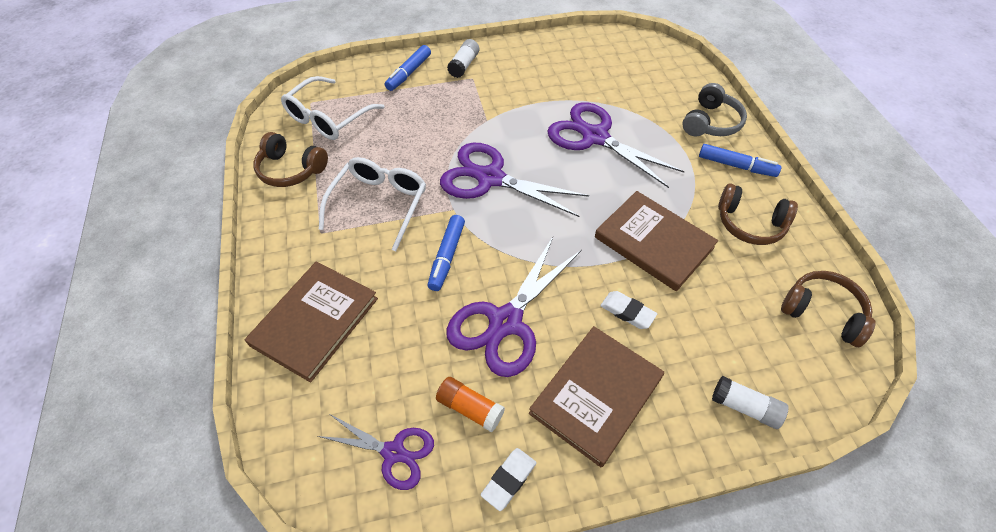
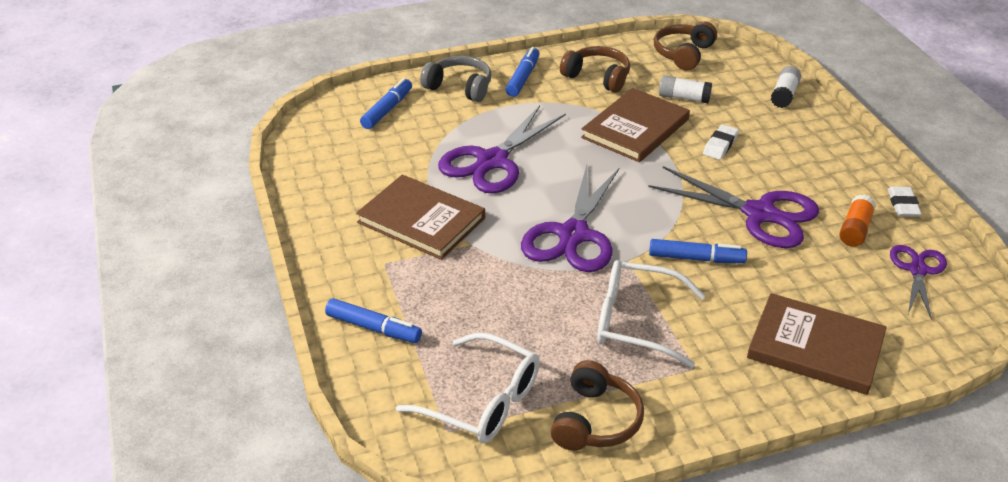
camera: 95 degrees left, 15 degrees down
(464, 65) = (355, 273): white glue stick -> white glue stick (684, 98)
(509, 480) = (903, 205): white eraser -> white eraser turned 60 degrees clockwise
(596, 395) = (809, 162): brown book -> brown book (421, 220)
(668, 80) = (387, 110): none -> blue marker
(750, 224) = (597, 77): brown headphones -> brown headphones turned 75 degrees counterclockwise

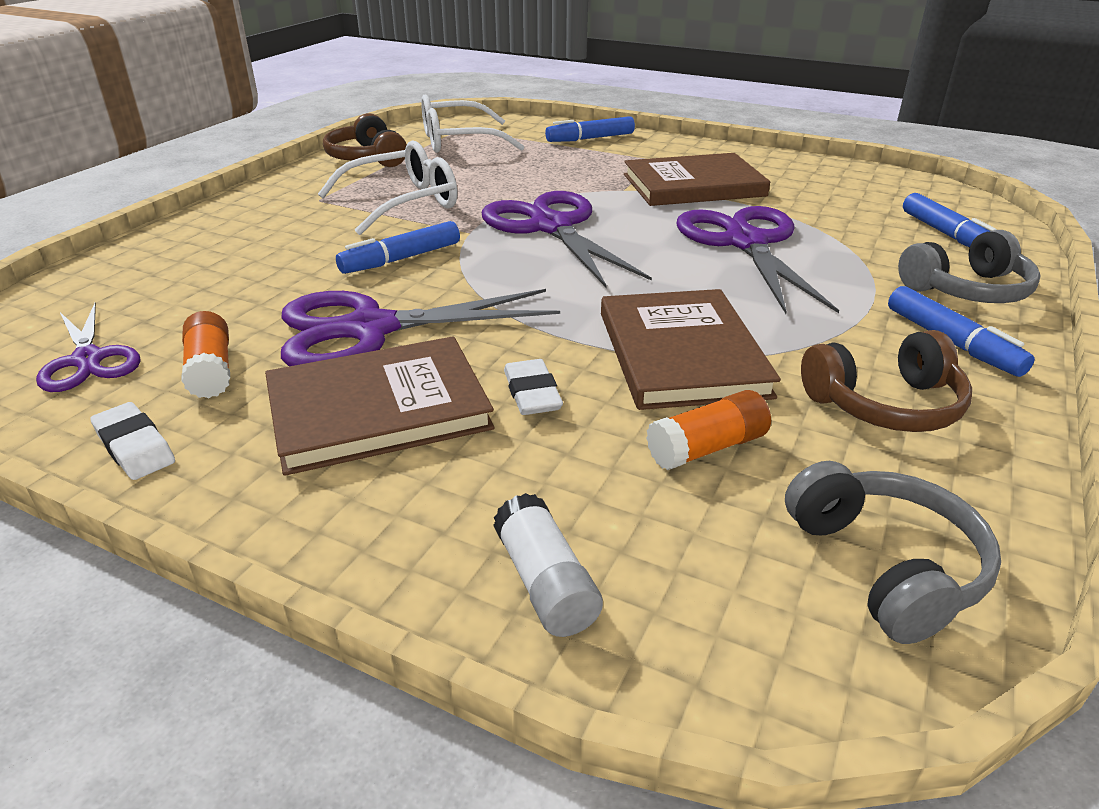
camera: 135 degrees right, 5 degrees down
(683, 54) = (886, 566): brown headphones -> grey headphones
(684, 98) = (706, 448): white glue stick -> orange glue stick
(815, 347) = (205, 247): brown book -> brown book (378, 409)

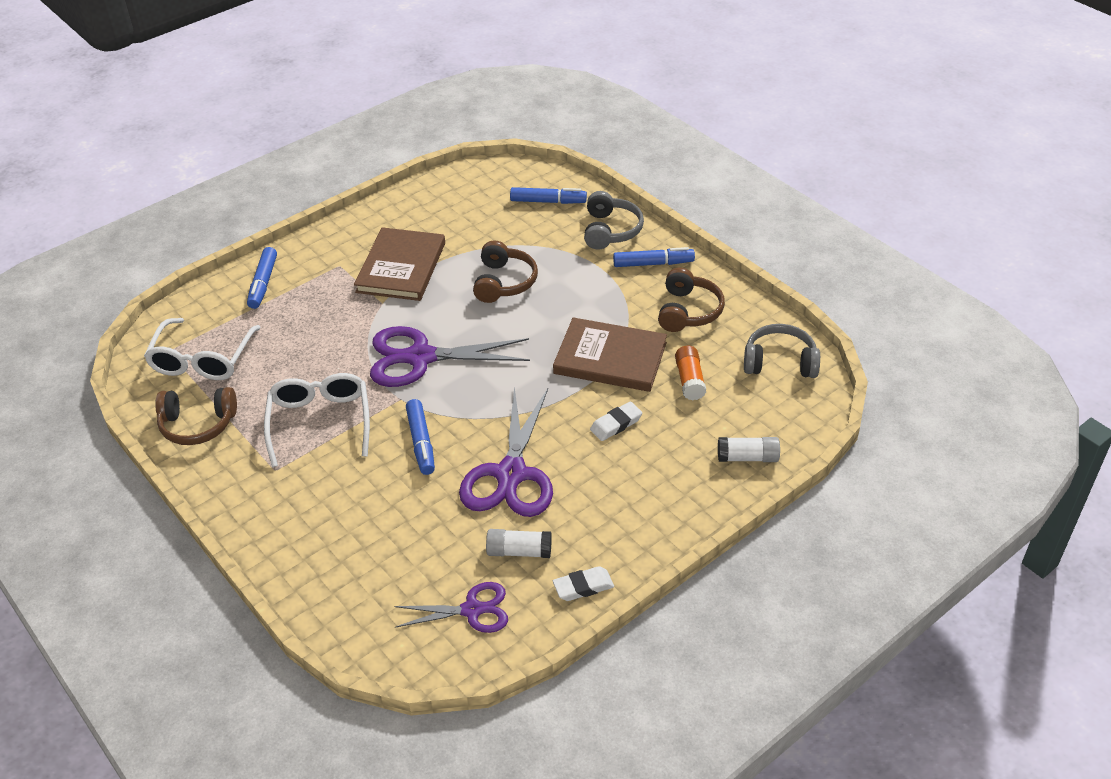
camera: 65 degrees left, 10 degrees up
(211, 370) = (519, 551): orange glue stick -> white glue stick
(378, 409) = (599, 485): brown book -> none
(532, 393) = (616, 424): white eraser -> white eraser turned 45 degrees counterclockwise
(745, 243) = (504, 282): purple scissors -> brown headphones

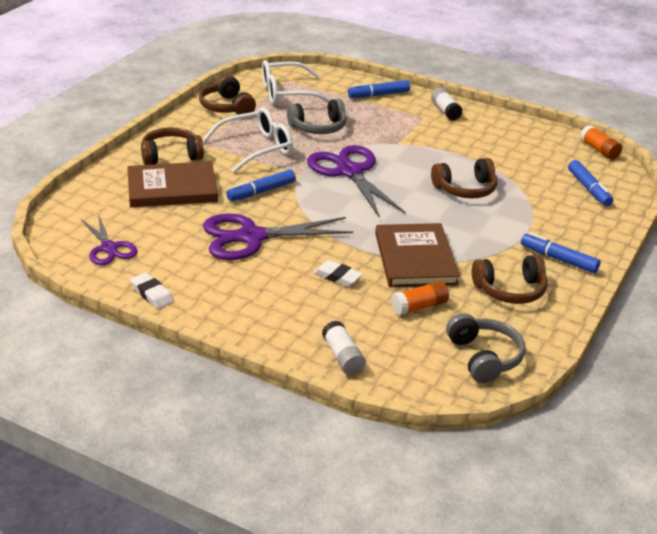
camera: 65 degrees right, 10 degrees down
(288, 507) = (171, 155): none -> brown headphones
(401, 267) = (443, 142): brown book -> brown book (172, 188)
(483, 168) = (599, 150): none -> orange glue stick
(519, 551) = (174, 257): white glue stick -> white glue stick (445, 111)
(610, 230) = (582, 228): grey headphones -> grey headphones (318, 127)
(653, 264) = (558, 259): blue marker -> blue marker turned 150 degrees clockwise

